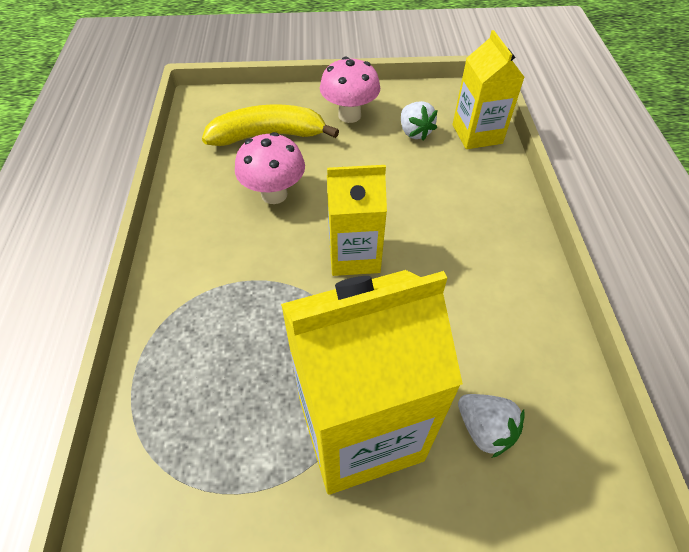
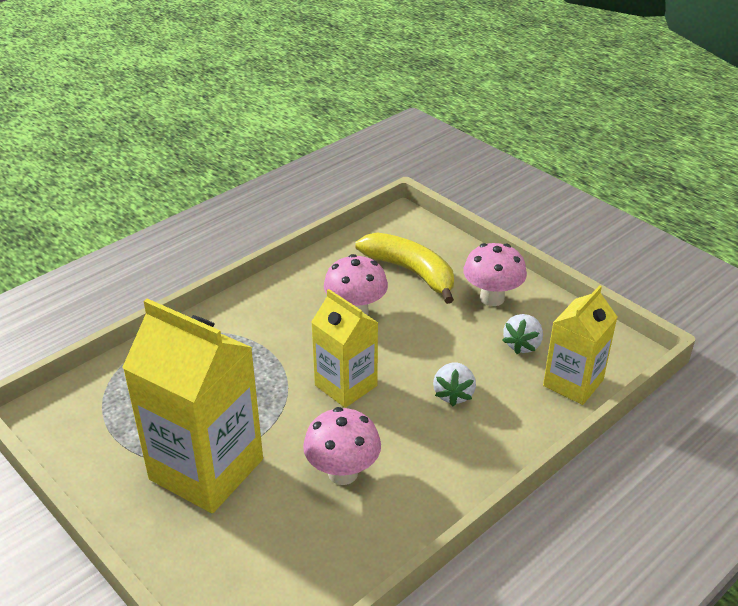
camera: 50 degrees right, 15 degrees down
(455, 322) = (343, 473): none -> pink mushroom
(485, 429) = (265, 534): white strawberry -> white strawberry (453, 394)

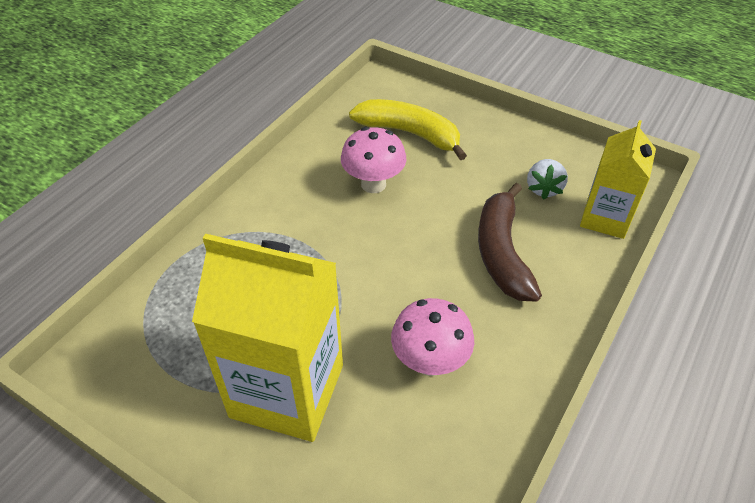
camera: 15 degrees left, 10 degrees up
(346, 385) = (394, 265): yellow carton -> none
(453, 394) = (502, 252): white strawberry -> brown banana
(492, 298) = (496, 147): pink mushroom -> none

